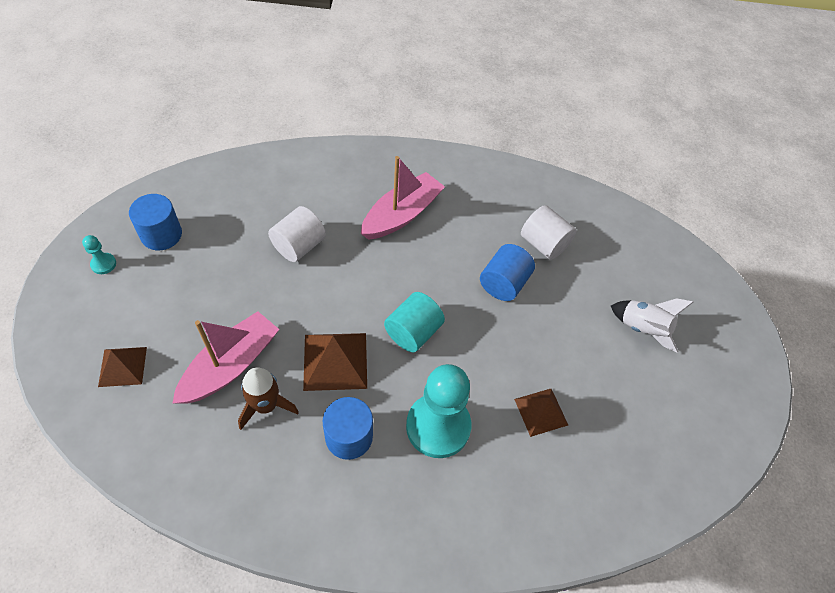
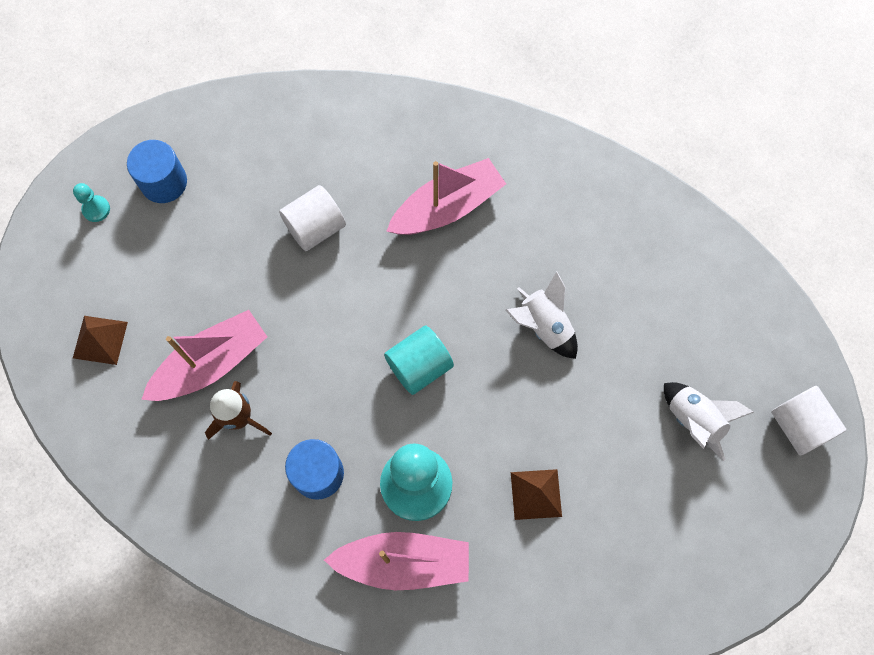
camera: 20 degrees right, 15 degrees up
(335, 361) = (324, 383): brown pyramid -> none
(446, 496) = (403, 562): none -> pink boat
(503, 283) = (544, 326): blue cylinder -> white rocket
(544, 244) = (611, 282): white cylinder -> white cylinder (799, 425)

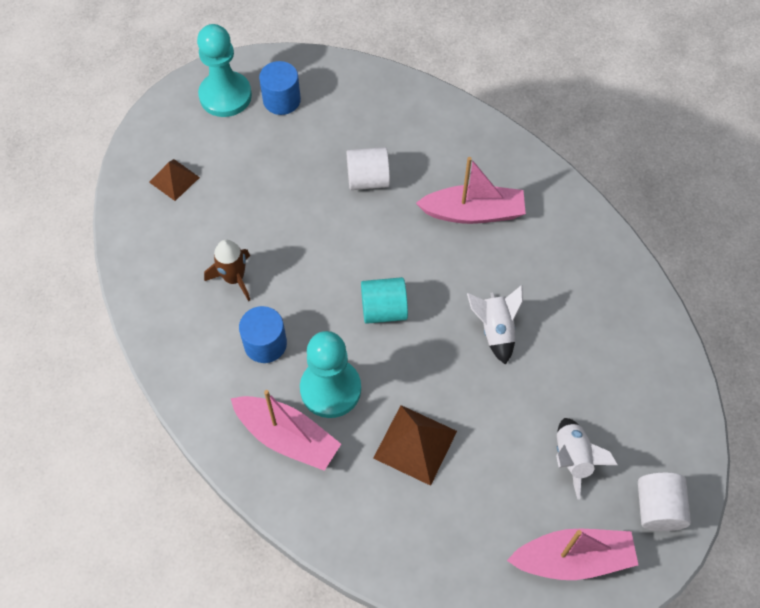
camera: 30 degrees right, 10 degrees down
(96, 209) = (225, 96): turquoise pawn -> turquoise pawn, size x2.41
(211, 363) = (238, 232): pink boat -> pink boat (573, 559)
(536, 494) = (415, 444): brown pyramid -> brown pyramid, size x1.53

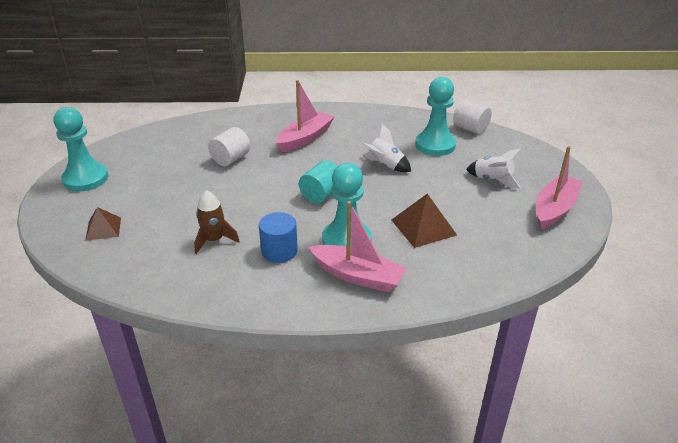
camera: 50 degrees left, 25 degrees down
(281, 100) = (128, 161): blue cylinder -> none
(287, 437) = (358, 276): pink boat -> pink boat turned 45 degrees clockwise
(591, 351) = (435, 145): none -> turquoise pawn
(658, 508) = (548, 169): white cylinder -> white cylinder (470, 128)

